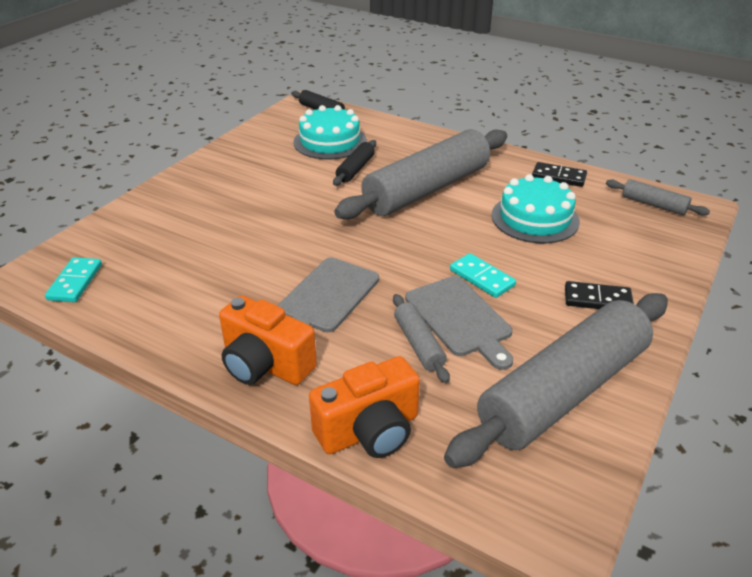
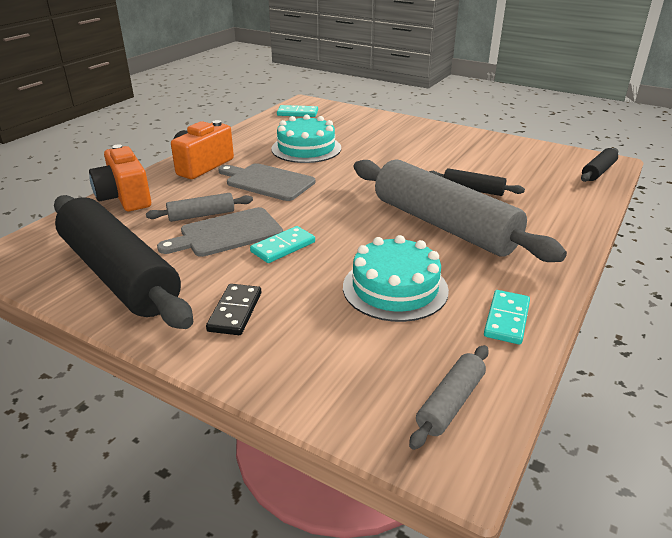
camera: 90 degrees right, 5 degrees down
(330, 141) = (526, 177): turquoise cake -> turquoise cake (306, 148)
(558, 177) = (506, 319): black domino -> turquoise domino
(563, 391) = (120, 274): grey rolling pin -> black rolling pin

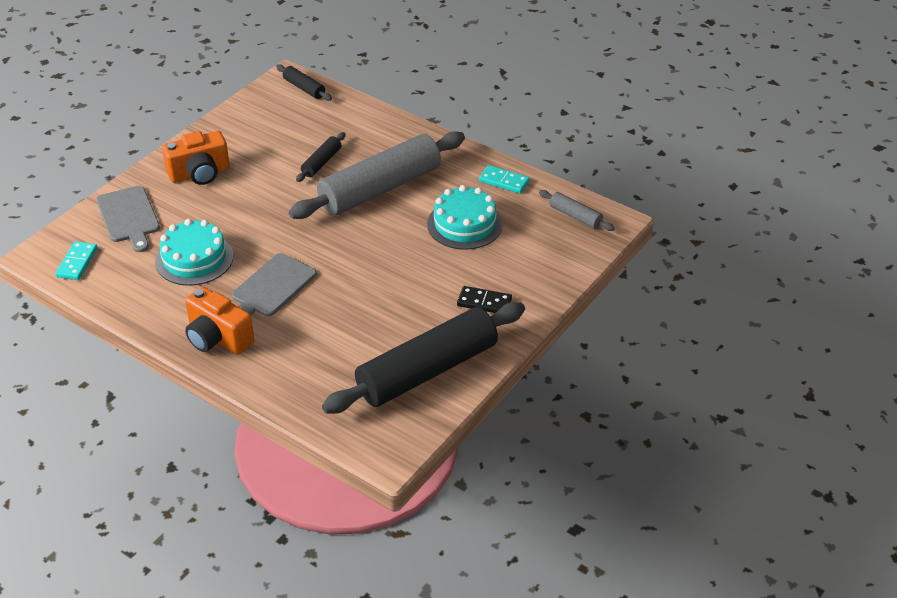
camera: 85 degrees left, 10 degrees up
(125, 197) = (282, 389): orange camera -> orange camera (200, 173)
(201, 215) = (333, 330): grey rolling pin -> none
(227, 233) = (371, 311): grey cutting board -> grey cutting board (129, 217)
(283, 247) = (399, 278): turquoise domino -> none

